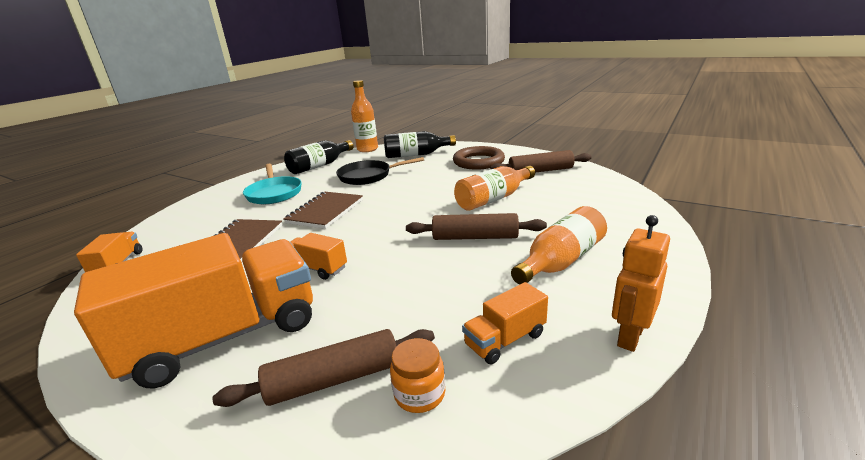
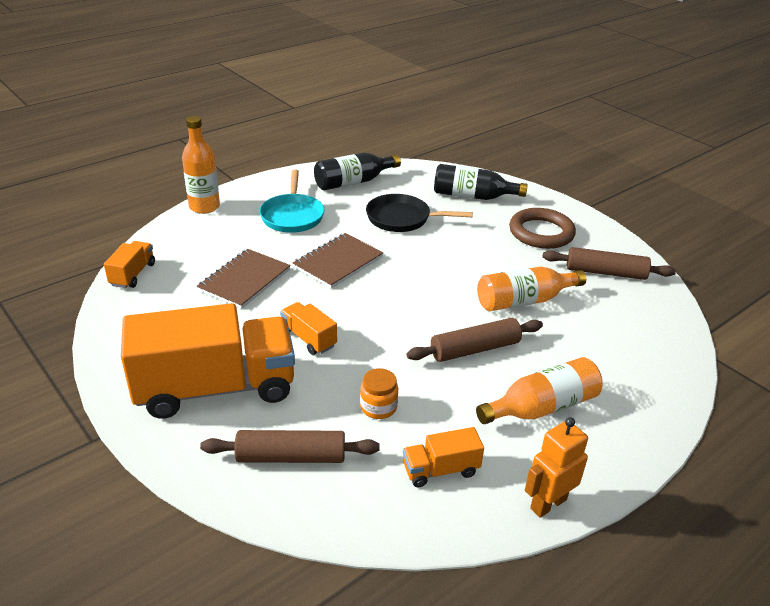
camera: 15 degrees right, 10 degrees up
(367, 149) = (419, 167): orange bottle -> orange bottle (204, 207)
(419, 394) = (350, 491): orange jar -> orange jar (378, 407)
(475, 237) = (474, 349): brown rolling pin -> brown rolling pin turned 45 degrees counterclockwise

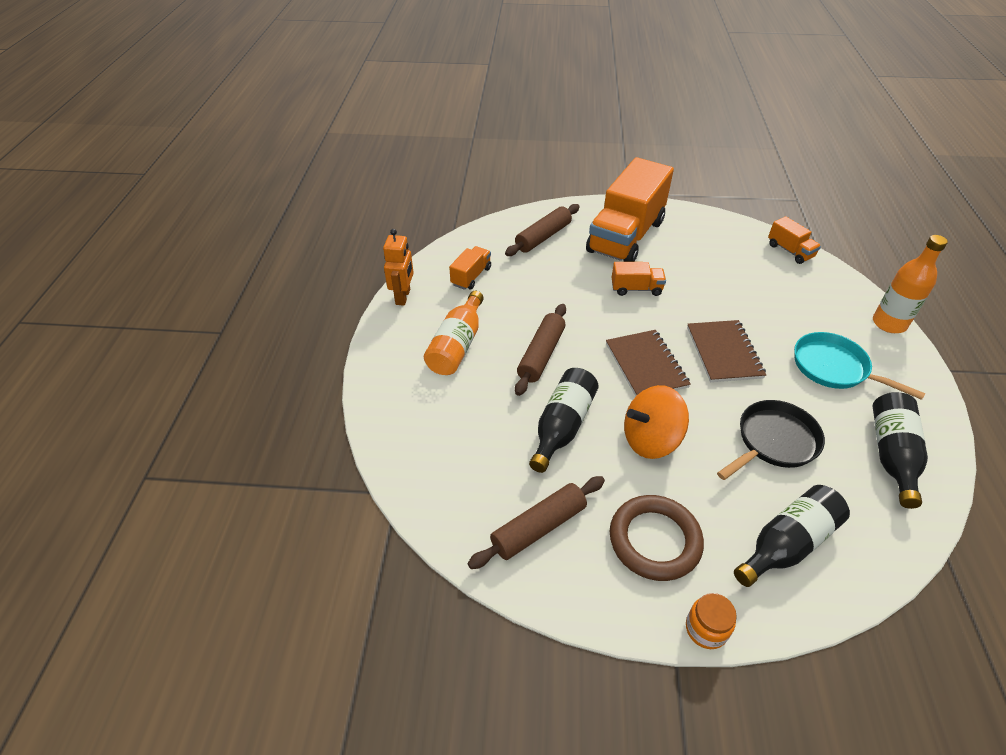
camera: 135 degrees right, 10 degrees up
(244, 280) = (738, 294): brown notebook -> brown notebook (646, 365)
(378, 407) = (541, 282): orange jar -> orange jar (706, 629)
(474, 261) = (650, 440): none -> orange spinning top
(524, 301) = (562, 426): orange bottle -> black bottle

